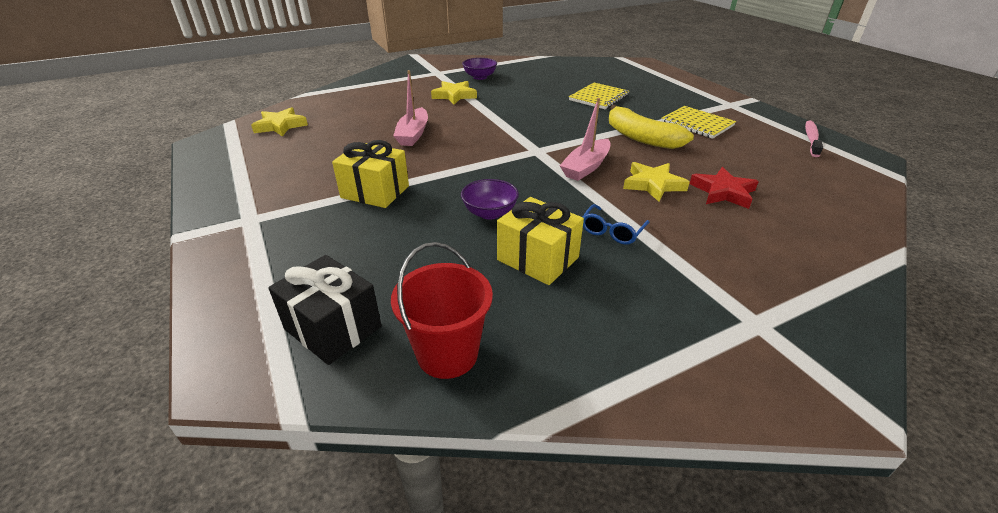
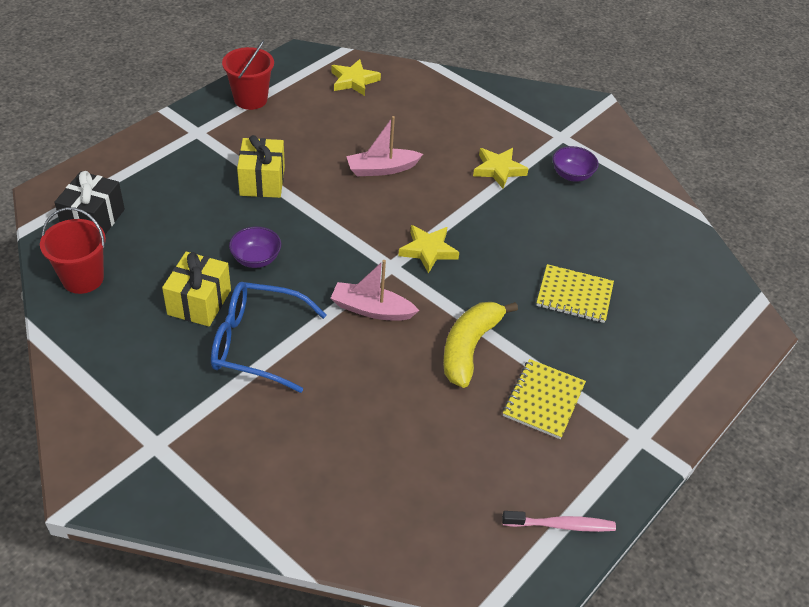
camera: 65 degrees right, 10 degrees up
(237, 178) = (250, 99): none -> red bucket
(611, 231) = (256, 343): blue glasses -> blue glasses, size x2.01
(653, 185) = (357, 366): yellow star -> yellow star (428, 250)
(723, 192) = (366, 425): red star -> none

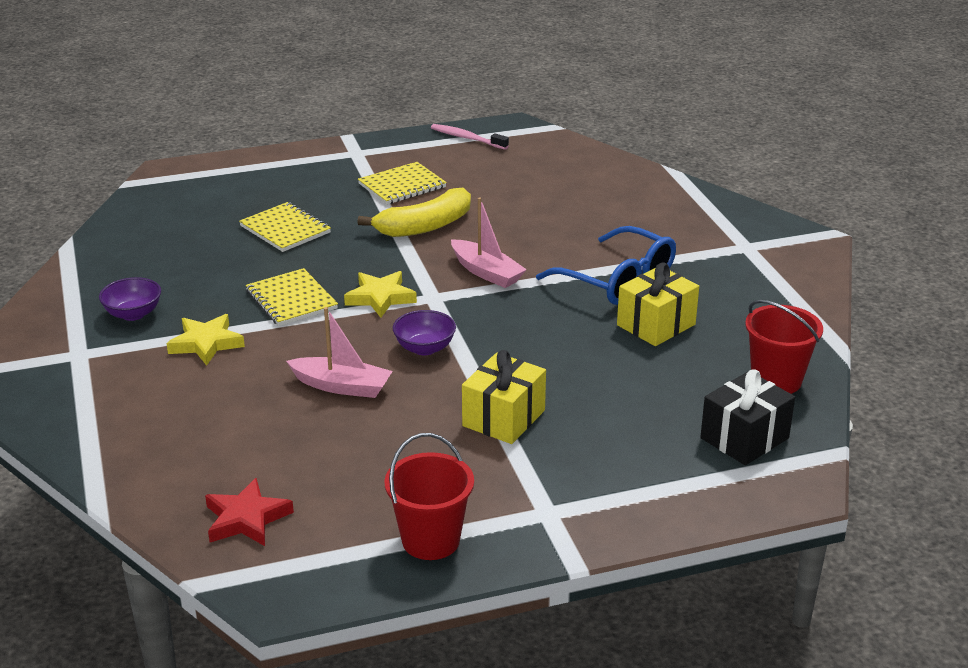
camera: 145 degrees left, 15 degrees down
(256, 259) = (570, 343): purple bowl -> purple bowl (424, 348)
(354, 81) = (246, 519): yellow star -> red star
(487, 225) = (291, 300): none -> yellow notebook

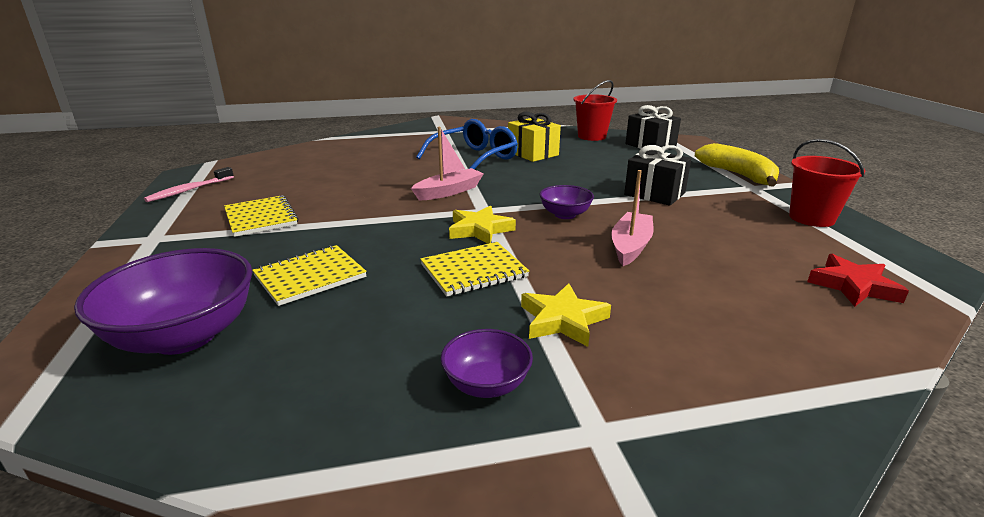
camera: 85 degrees left, 5 degrees down
(207, 203) = (184, 336): none -> purple bowl
(425, 226) = (354, 210): yellow banana -> yellow banana (738, 175)
(503, 418) = (654, 194): yellow gift -> black gift

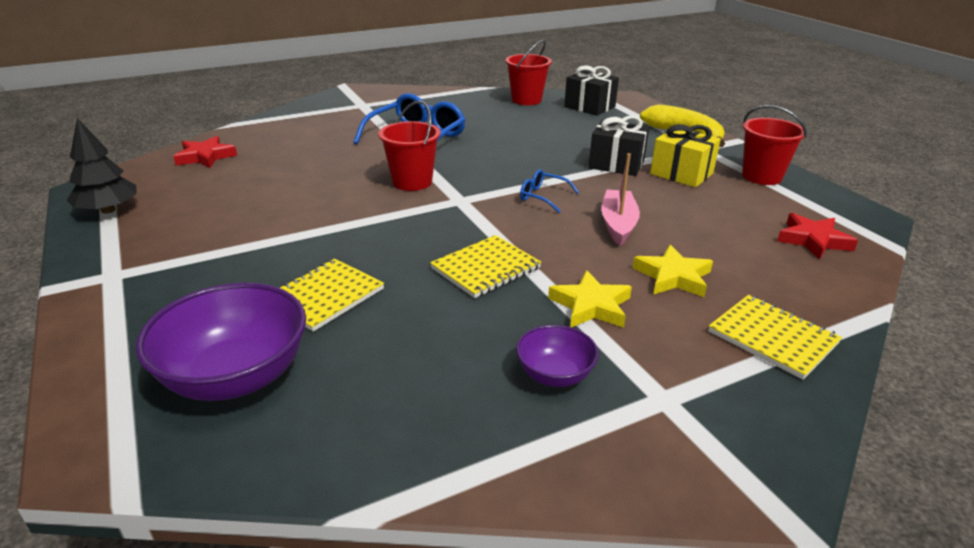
camera: 15 degrees left, 5 degrees up
(189, 190) = (108, 210): pink toothbrush -> black tree
(261, 218) = (222, 235): yellow notebook -> yellow notebook (772, 337)
(291, 159) = (205, 157): none -> red star
(449, 191) = (412, 182): pink boat -> red bucket
(480, 229) = (468, 223): yellow star -> yellow star (673, 277)
(533, 153) = (476, 127): yellow gift -> yellow gift (681, 174)
(565, 215) = (542, 197): purple bowl -> blue glasses

